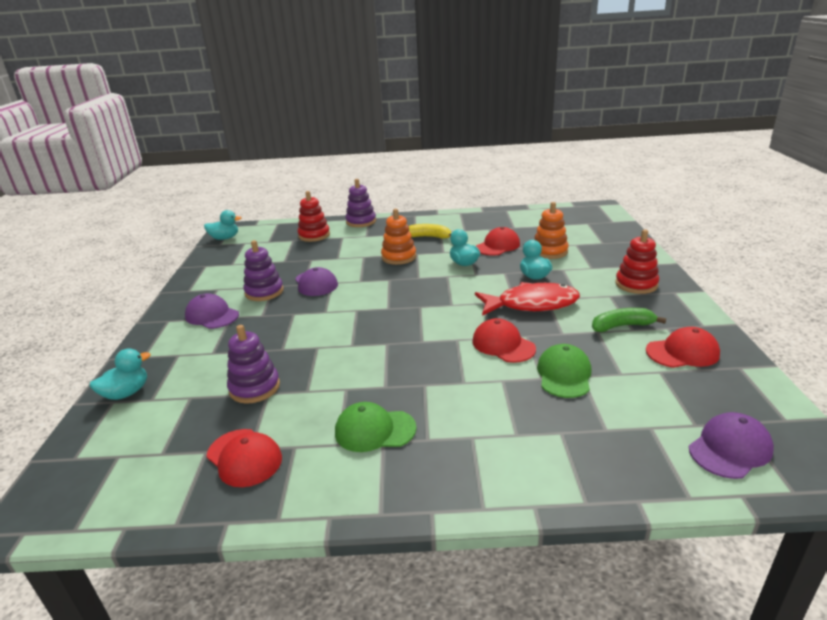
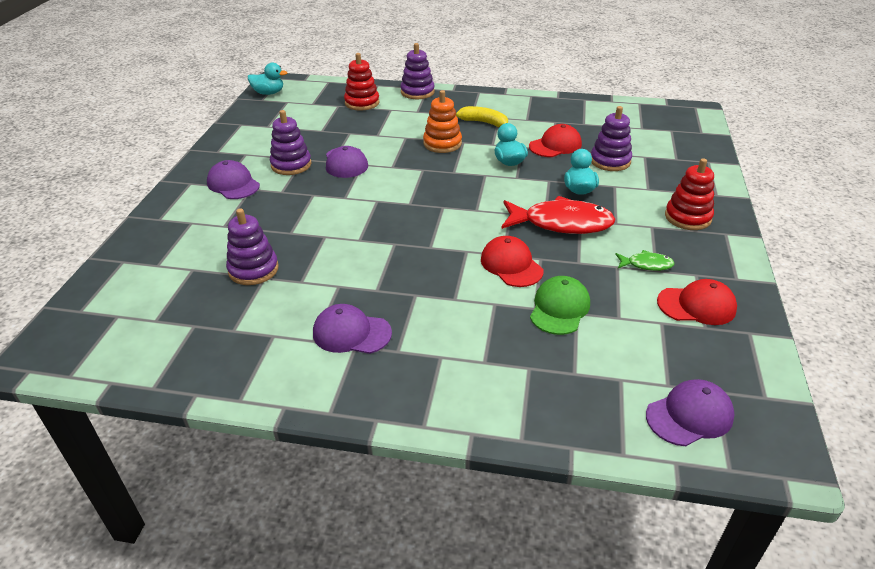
camera: 10 degrees right, 10 degrees up
(126, 393) = (136, 255): turquoise duck -> none
(244, 457) = (226, 338): red cap -> none
(374, 430) = (351, 333): green cap -> purple cap
(549, 251) = (610, 161): orange stacking toy -> purple stacking toy
(622, 326) = (646, 265): green banana -> green fish

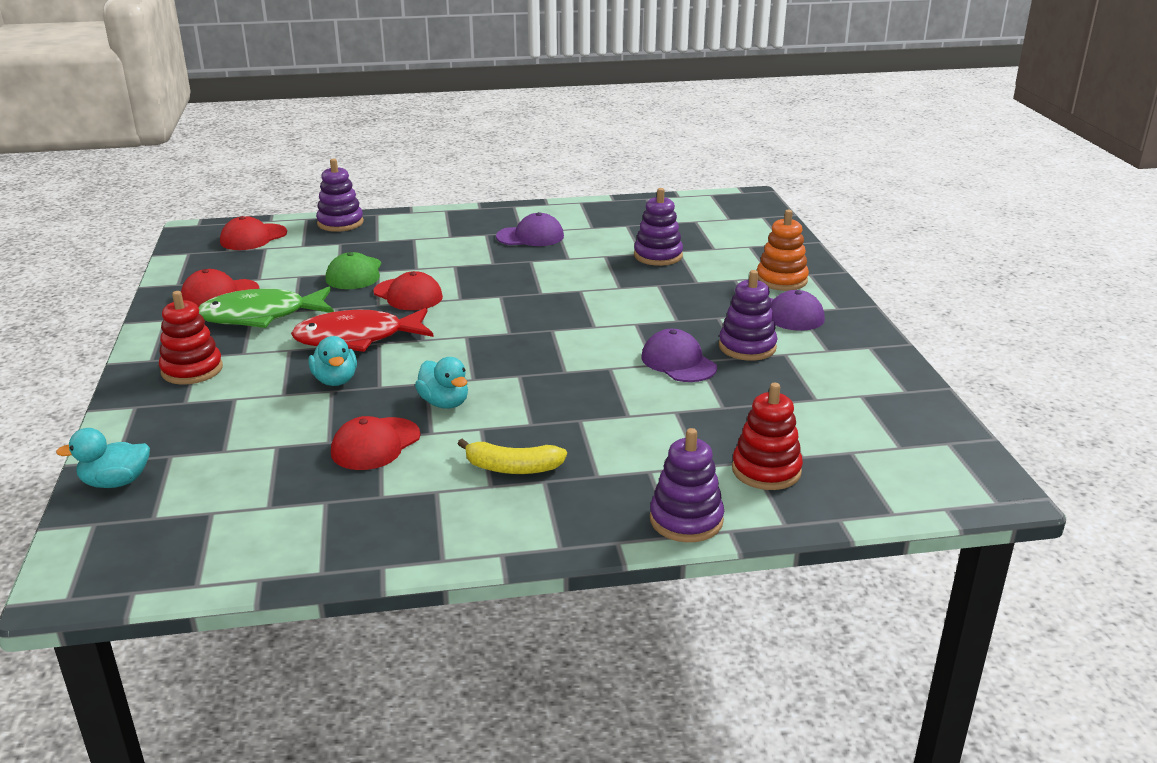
camera: 160 degrees right, 10 degrees down
(269, 93) = (960, 460): turquoise duck -> turquoise duck (116, 482)
(442, 144) = (562, 414): orange stacking toy -> orange stacking toy (781, 280)
(610, 161) = (284, 431): purple stacking toy -> purple stacking toy (340, 223)
(646, 265) = (261, 316): green fish -> green fish, size x2.12
(689, 415) = (253, 237): purple cap -> red cap

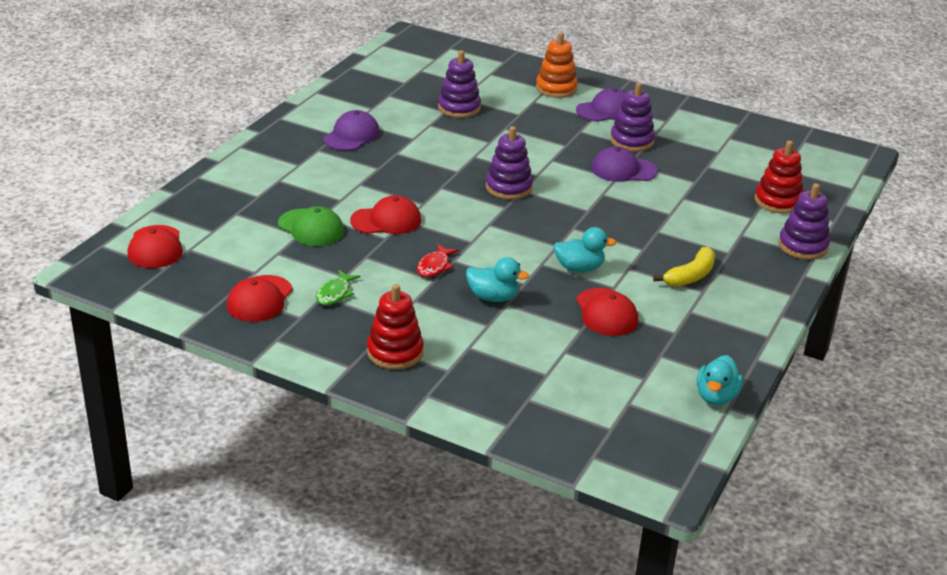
camera: 55 degrees left, 5 degrees up
(116, 482) = (543, 433): turquoise duck -> turquoise duck (716, 397)
(261, 316) = (335, 293): green fish -> green fish, size x0.47
(340, 223) = (190, 198): purple stacking toy -> purple stacking toy (508, 187)
(357, 338) = (434, 266): red fish -> red fish, size x0.47

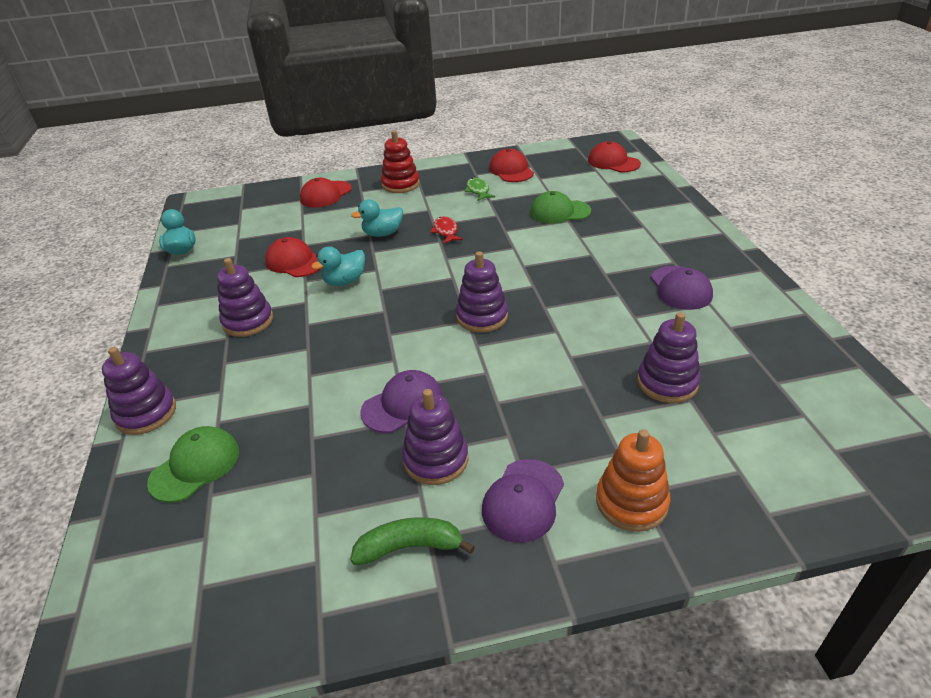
camera: 145 degrees right, 5 degrees up
(386, 220) = (525, 240): red cap -> red cap (326, 194)
(679, 122) = (410, 547): none -> green banana
(690, 276) = (248, 321): yellow banana -> purple stacking toy
(778, 201) = (195, 466): red stacking toy -> green cap

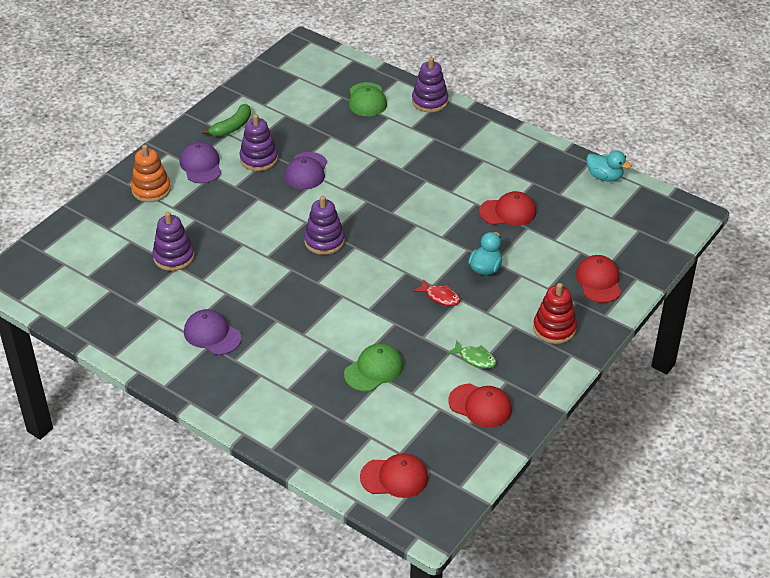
camera: 135 degrees right, 5 degrees up
(248, 321) = (464, 162): purple stacking toy -> none
(345, 281) = (449, 217): turquoise duck -> none

